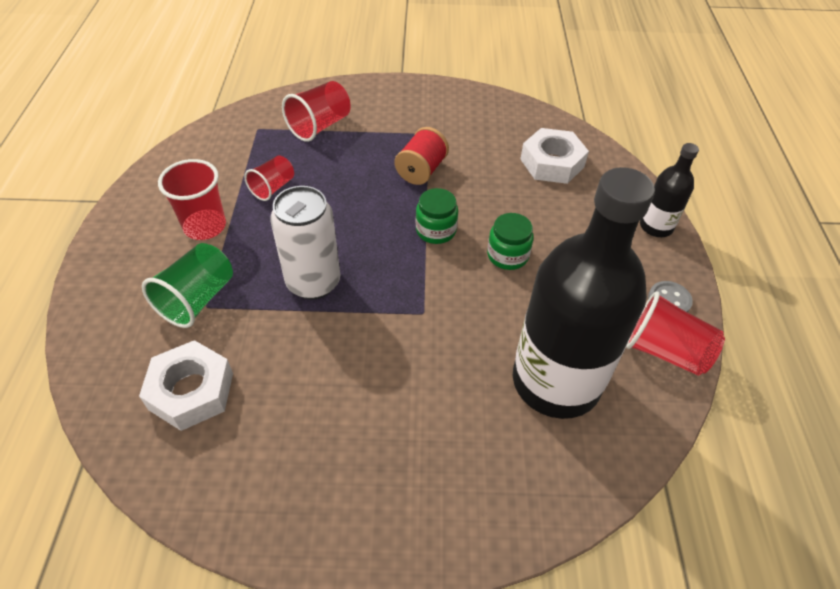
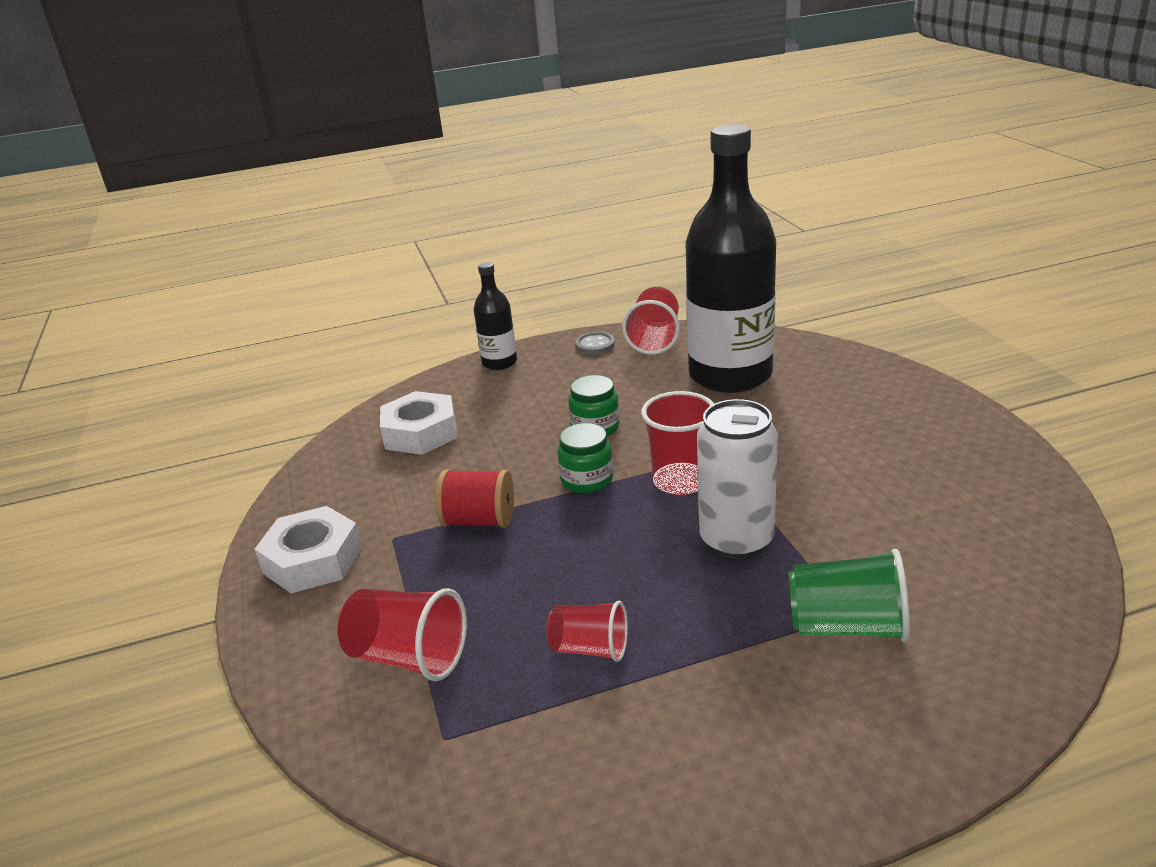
camera: 105 degrees left, 20 degrees down
(191, 391) = (962, 569): white nut -> white nut (313, 560)
(205, 226) = (719, 687): red cup -> red cup (680, 481)

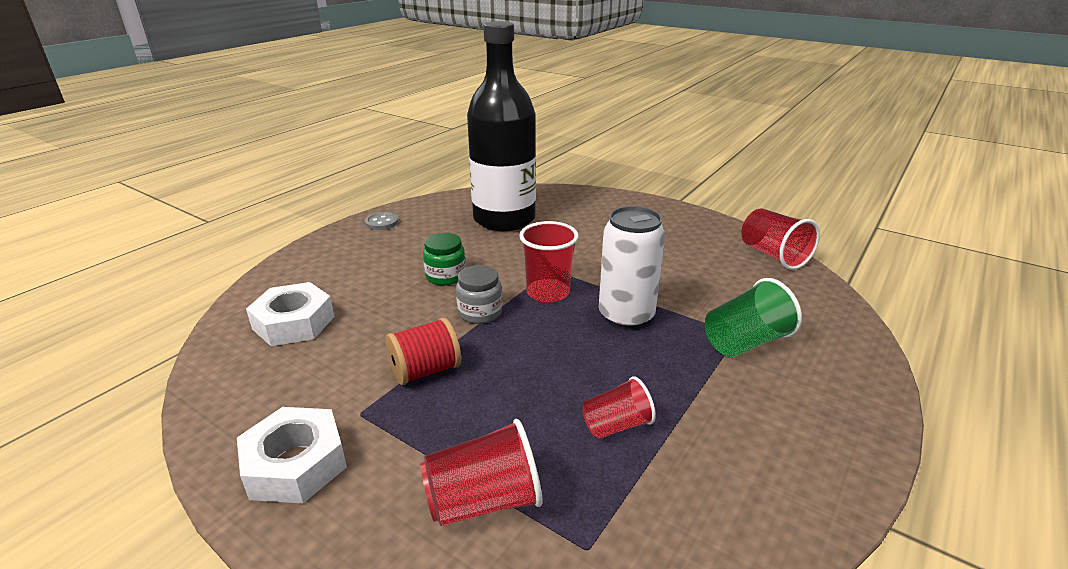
camera: 40 degrees left, 0 degrees up
(499, 362) = (312, 252): black bottle -> none
(587, 480) = (480, 312): green jar -> grey jar
(655, 339) = (425, 209): red cup -> red cup (773, 255)

